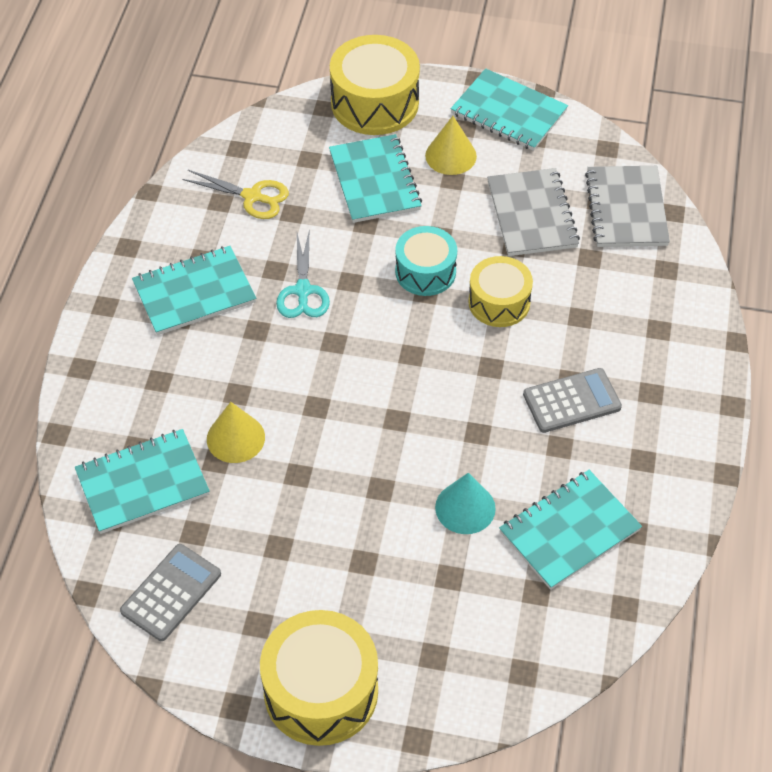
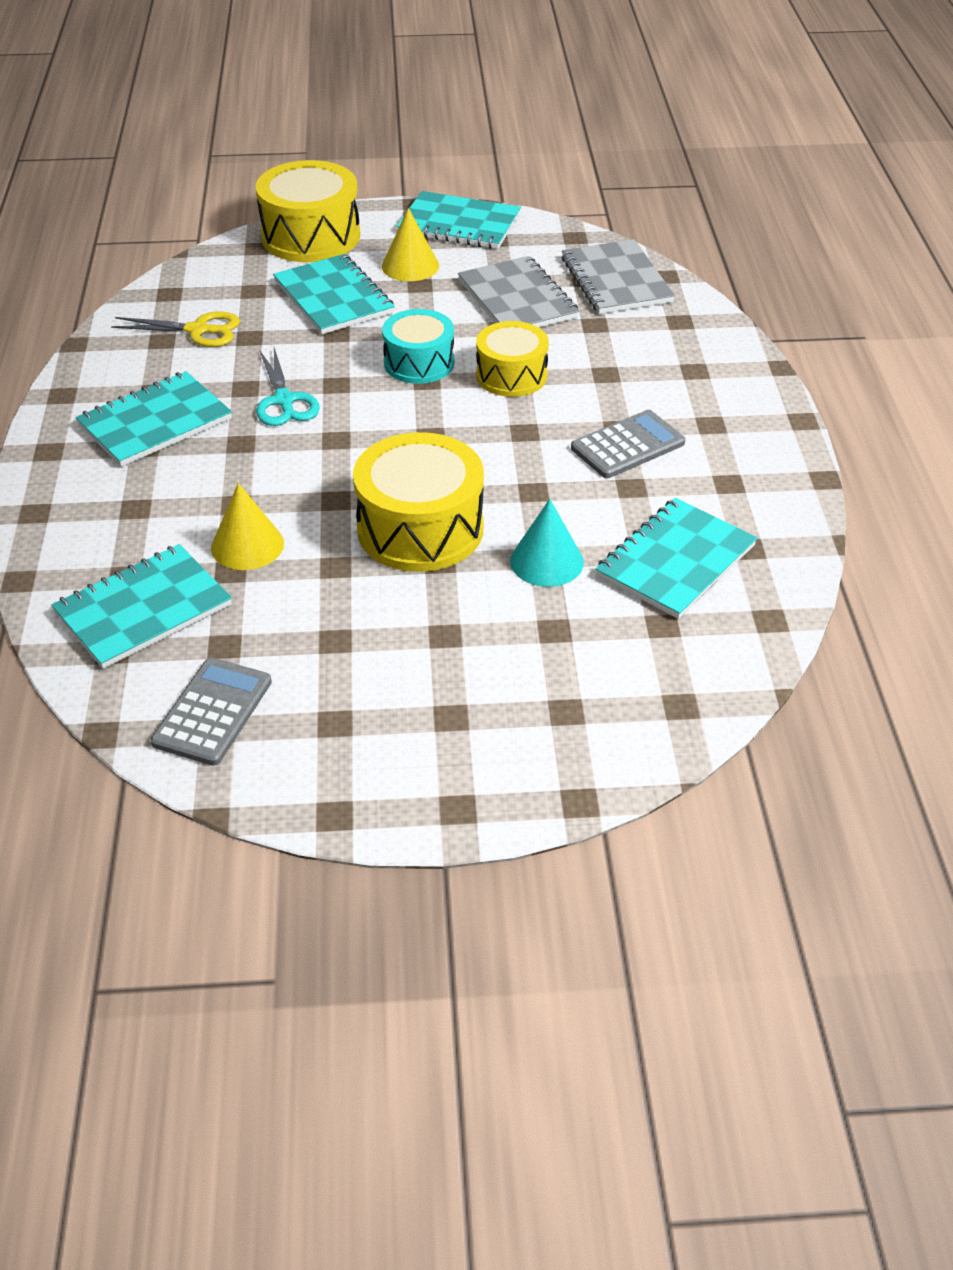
camera: 15 degrees left, 10 degrees down
(321, 691) = (439, 776): yellow drum -> yellow drum (420, 529)

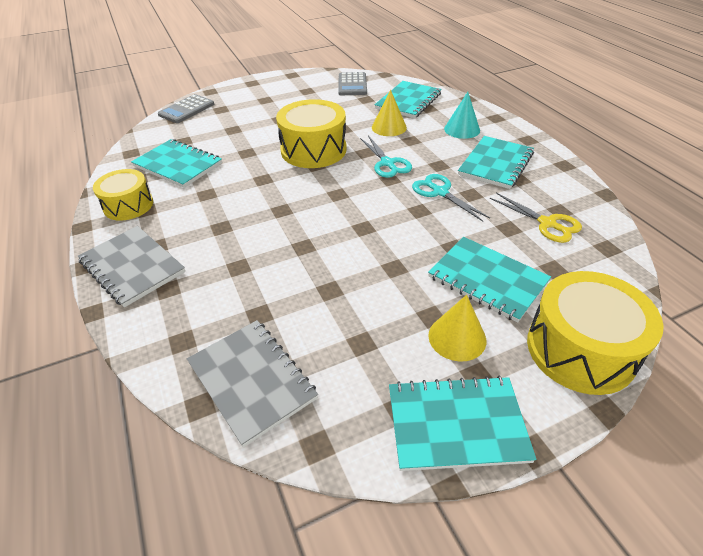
camera: 160 degrees right, 0 degrees up
(198, 330) = (547, 223): yellow scissors -> yellow scissors turned 120 degrees counterclockwise
(316, 467) = (387, 163): none -> turquoise scissors
(419, 363) = (377, 239): turquoise drum -> none
(511, 375) = (307, 246): yellow drum -> yellow drum (128, 205)
(517, 299) = (337, 324): grey notebook -> grey notebook (132, 267)
(546, 561) = (244, 151): turquoise cone -> turquoise cone (462, 129)
(627, 445) = (212, 217): grey calculator -> grey calculator (186, 109)
(676, 561) = (178, 165): turquoise notebook -> turquoise notebook turned 75 degrees counterclockwise

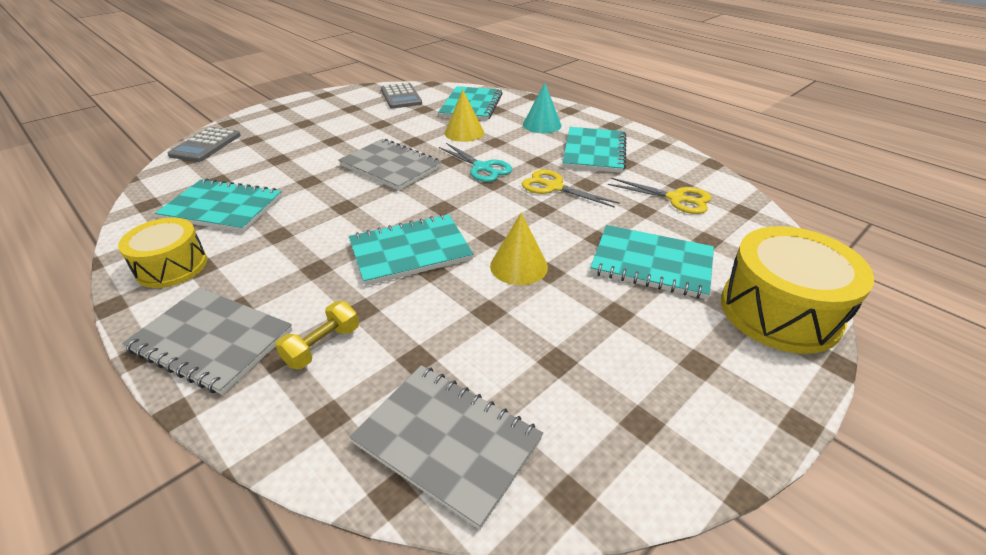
camera: 20 degrees left, 5 degrees down
(200, 288) = (322, 346): none -> yellow dumbbell
(313, 150) = (390, 166): yellow drum -> grey notebook
(440, 192) = (554, 187): turquoise scissors -> yellow scissors
(456, 424) = (710, 422): turquoise notebook -> turquoise notebook (410, 251)
(457, 337) = (656, 329): yellow cone -> yellow cone (519, 266)

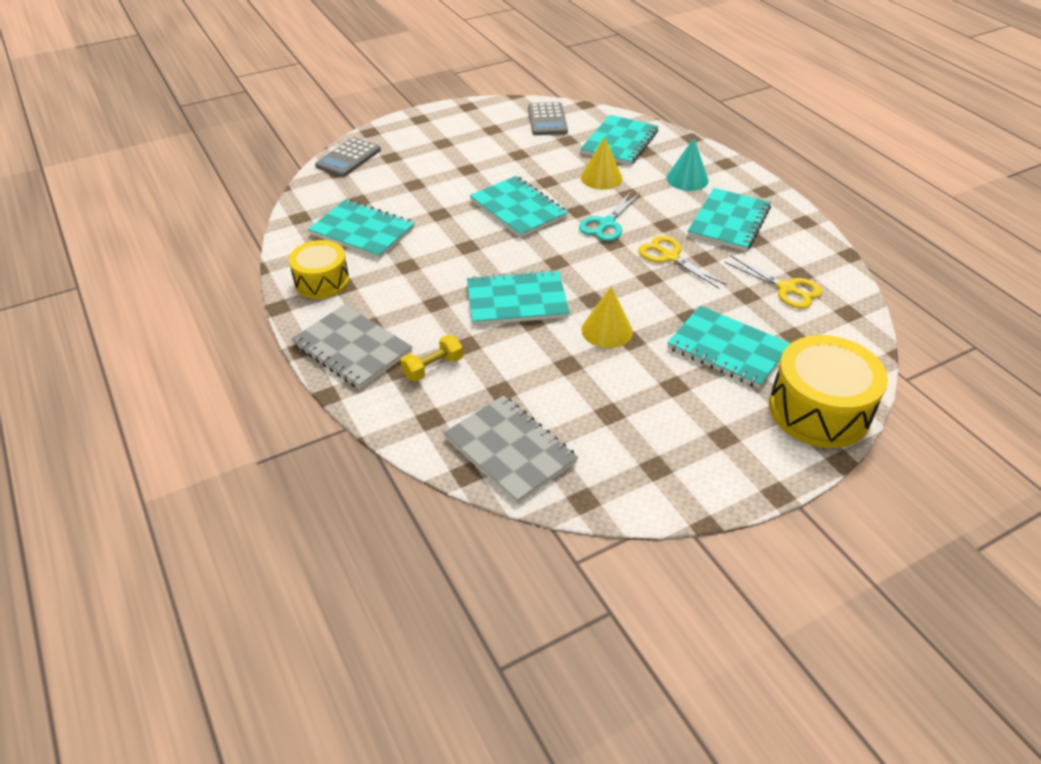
camera: 15 degrees right, 5 degrees up
(390, 166) = (518, 209): grey notebook -> turquoise notebook
(482, 168) = (606, 224): turquoise scissors -> turquoise scissors turned 60 degrees clockwise

